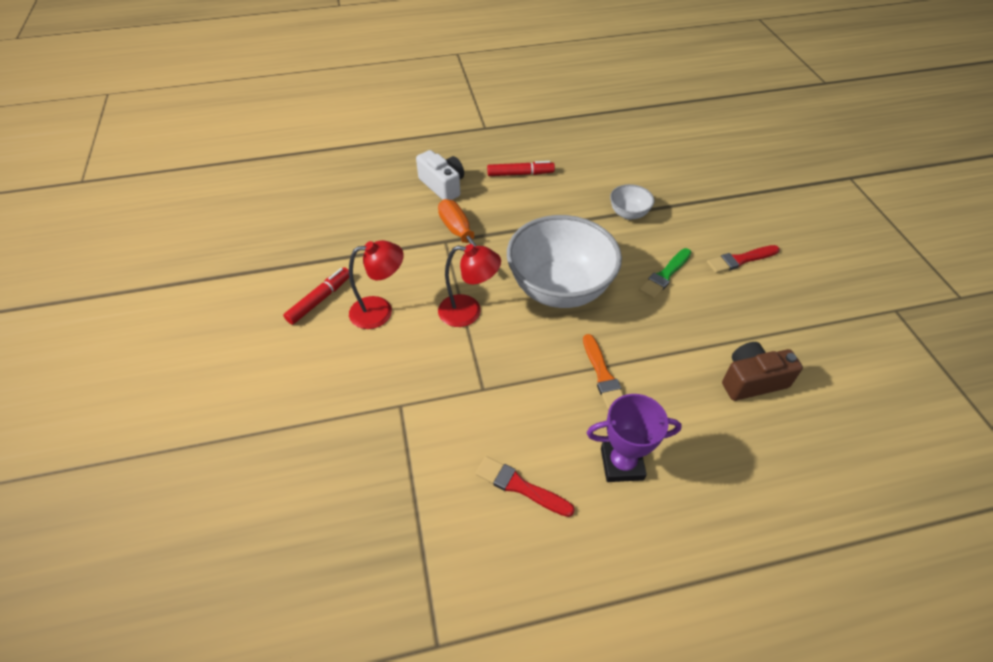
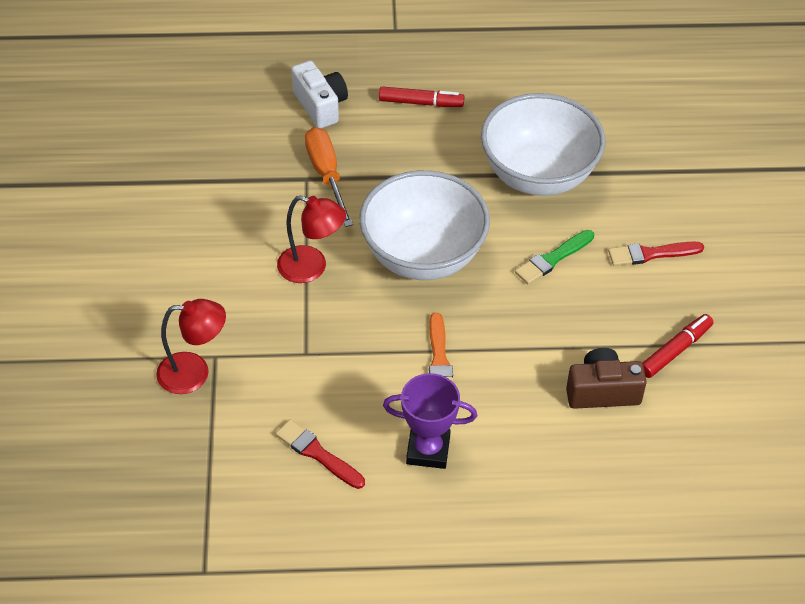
camera: 10 degrees right, 0 degrees up
(320, 300) = (149, 228): red marker -> red marker (675, 350)
(380, 311) = (213, 251): red lamp -> red lamp (194, 373)
(628, 213) = (538, 175): white bowl -> white bowl, size x2.26

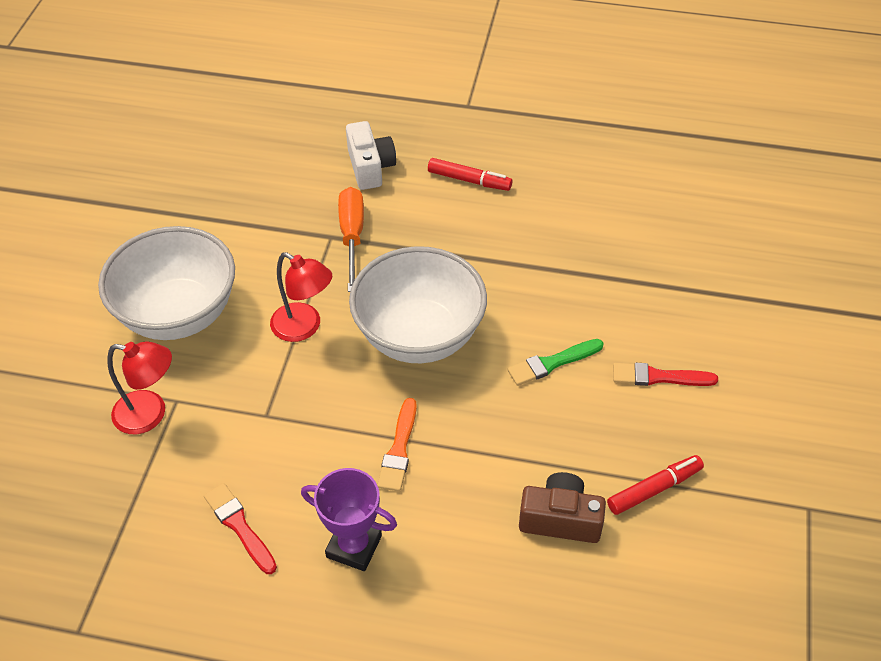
camera: 15 degrees right, 0 degrees up
(538, 175) = (564, 273): white bowl -> white bowl (178, 314)

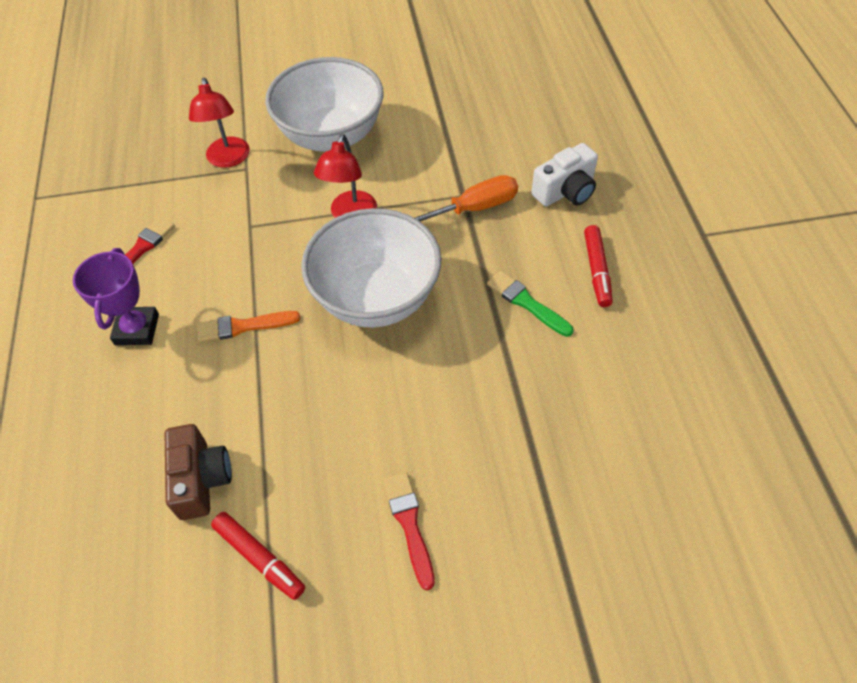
camera: 70 degrees right, 5 degrees up
(552, 363) = (387, 416): green brush -> green brush (526, 303)

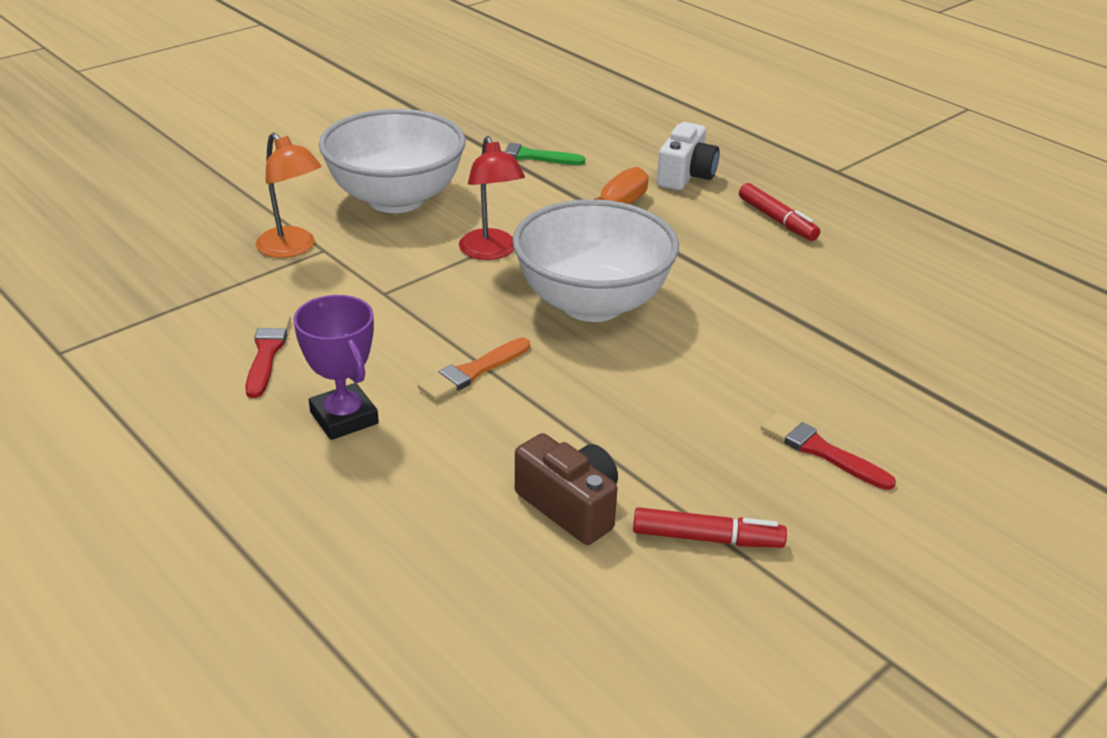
camera: 35 degrees left, 20 degrees down
(228, 159) = (292, 248): red lamp -> orange lamp
(526, 303) = (741, 260): green brush -> green brush (529, 156)

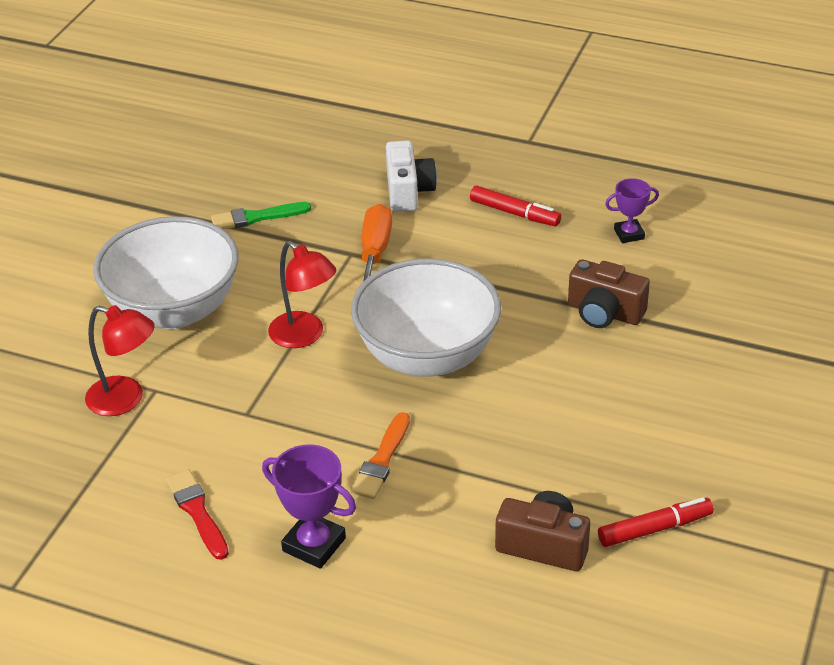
camera: 25 degrees left, 5 degrees up
(292, 248) = (126, 399): orange lamp -> red lamp
(806, 325) = (604, 312): none -> brown camera
(821, 451) = (685, 422): red brush -> none
(885, 270) = (629, 234): none -> purple trophy

